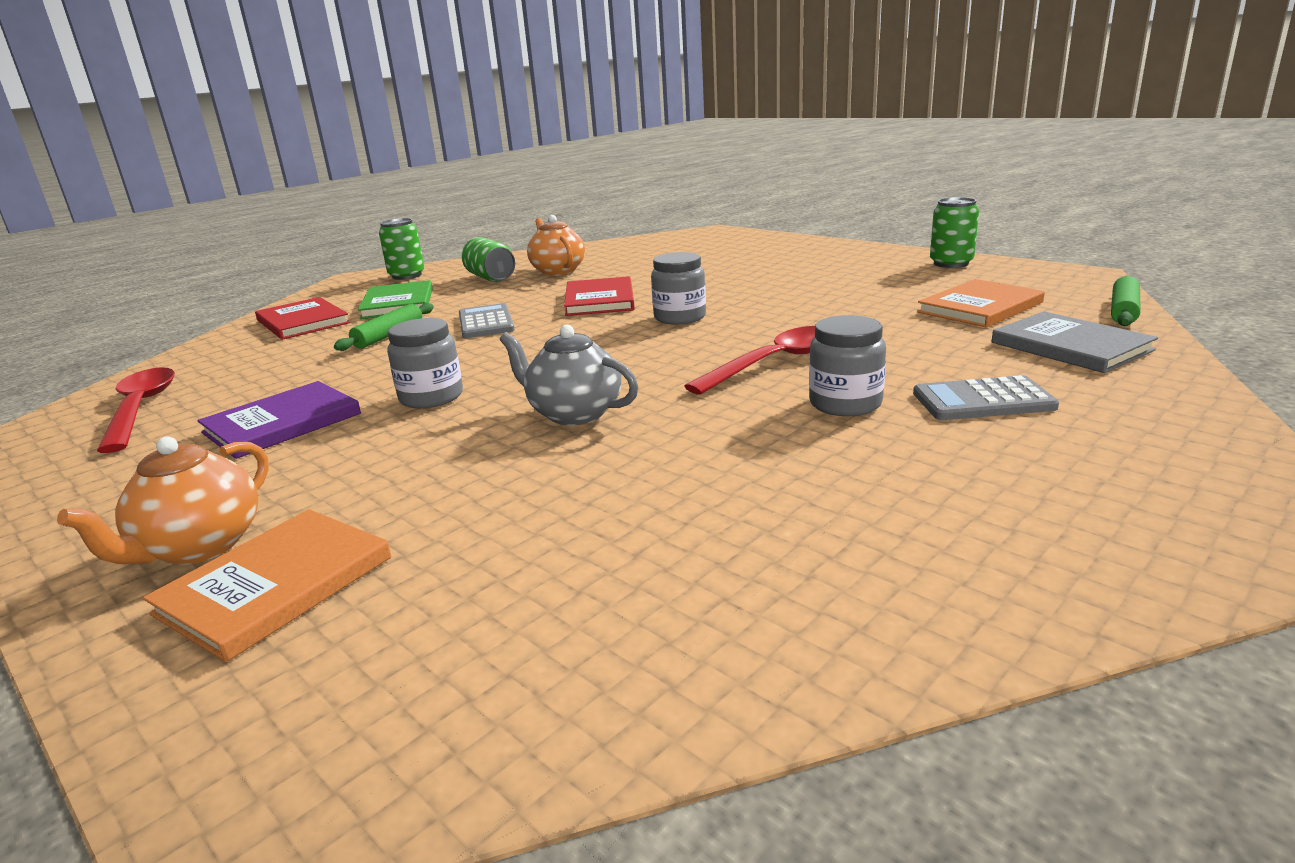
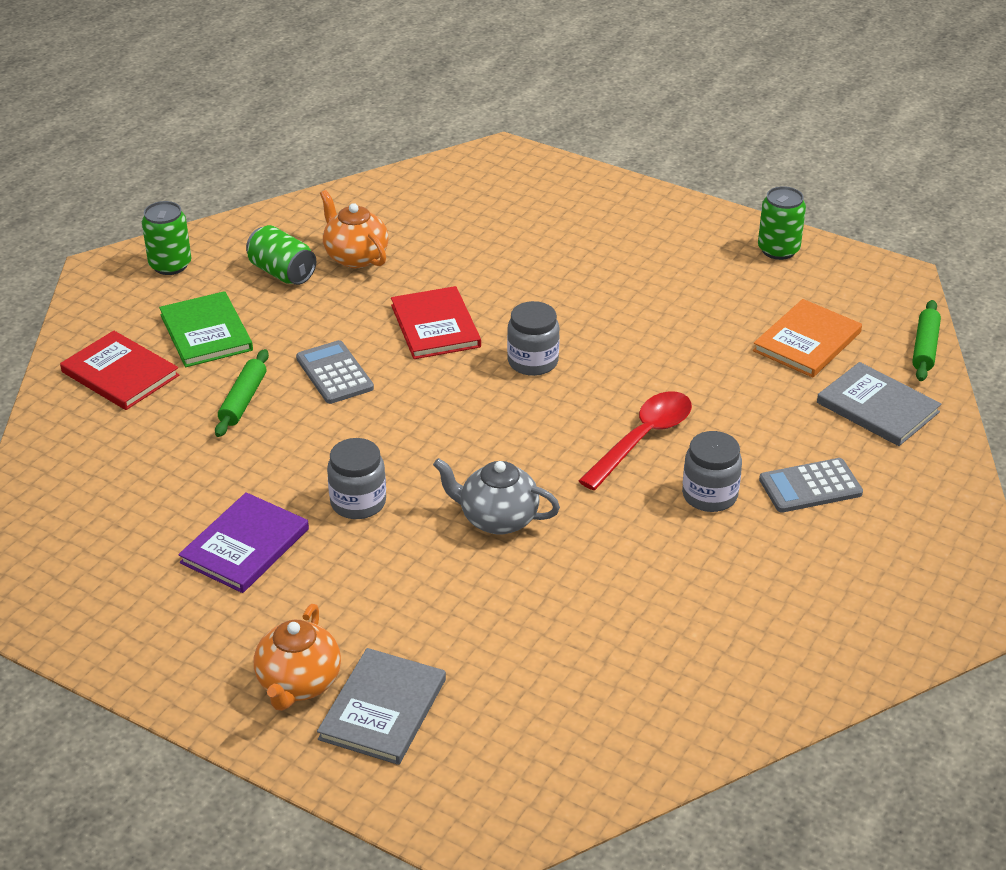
camera: 15 degrees left, 15 degrees up
(141, 409) = (83, 533): red spoon -> none
(275, 585) = (382, 709): orange book -> grey book

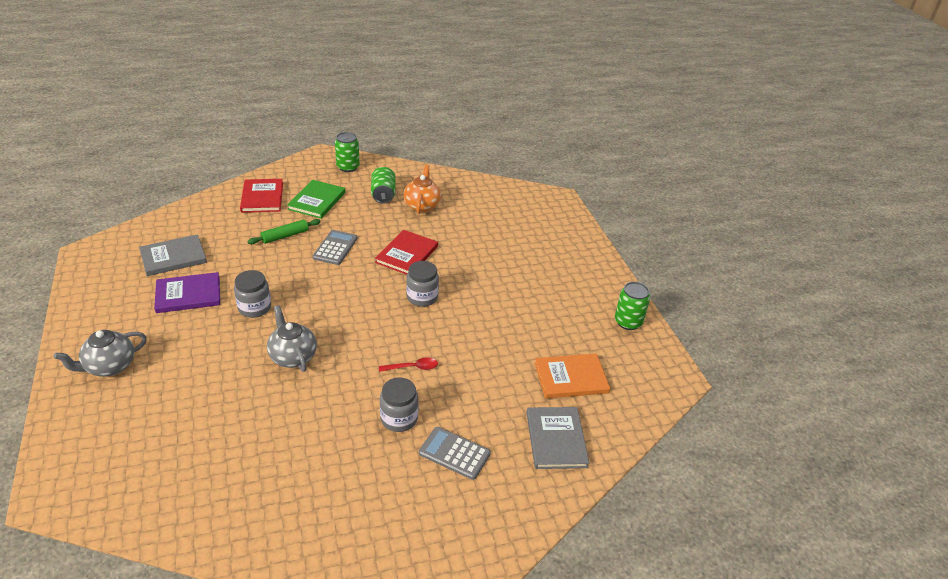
camera: 40 degrees right, 0 degrees up
(298, 684) = (109, 366): orange teapot -> grey teapot
(382, 709) = (116, 404): grey book -> grey book (173, 257)
(642, 439) = (412, 367): red spoon -> red spoon, size x0.55
(925, 348) = (634, 427): green rolling pin -> none

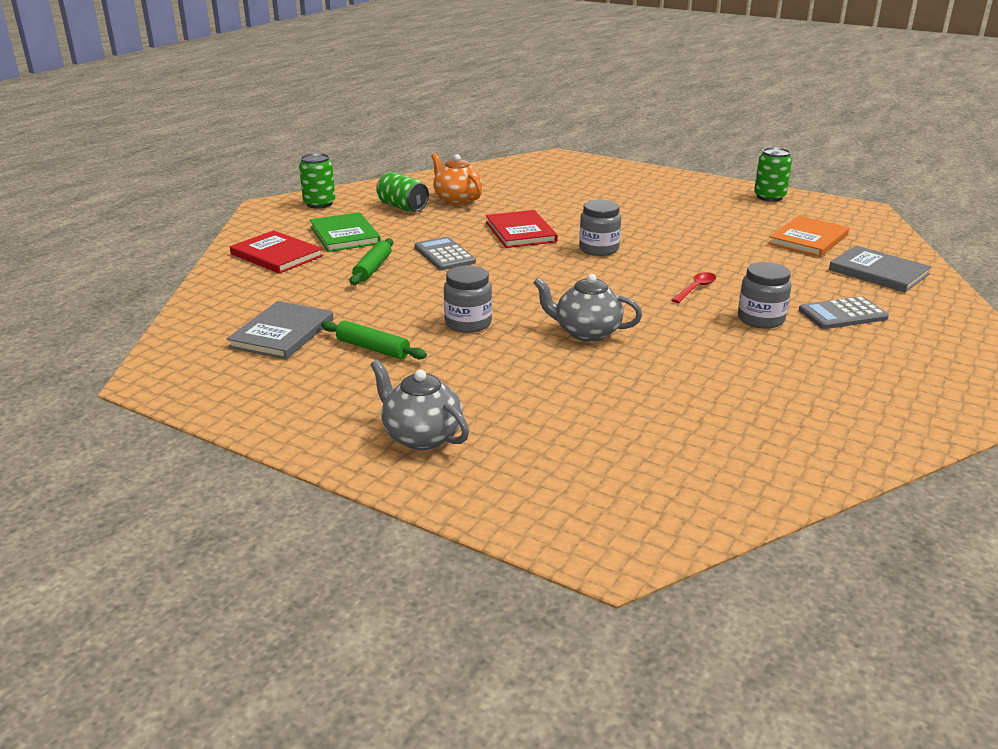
camera: 40 degrees left, 10 degrees down
(109, 366) = (421, 436): grey teapot -> grey teapot turned 120 degrees clockwise
(188, 294) = (373, 348): purple book -> green rolling pin

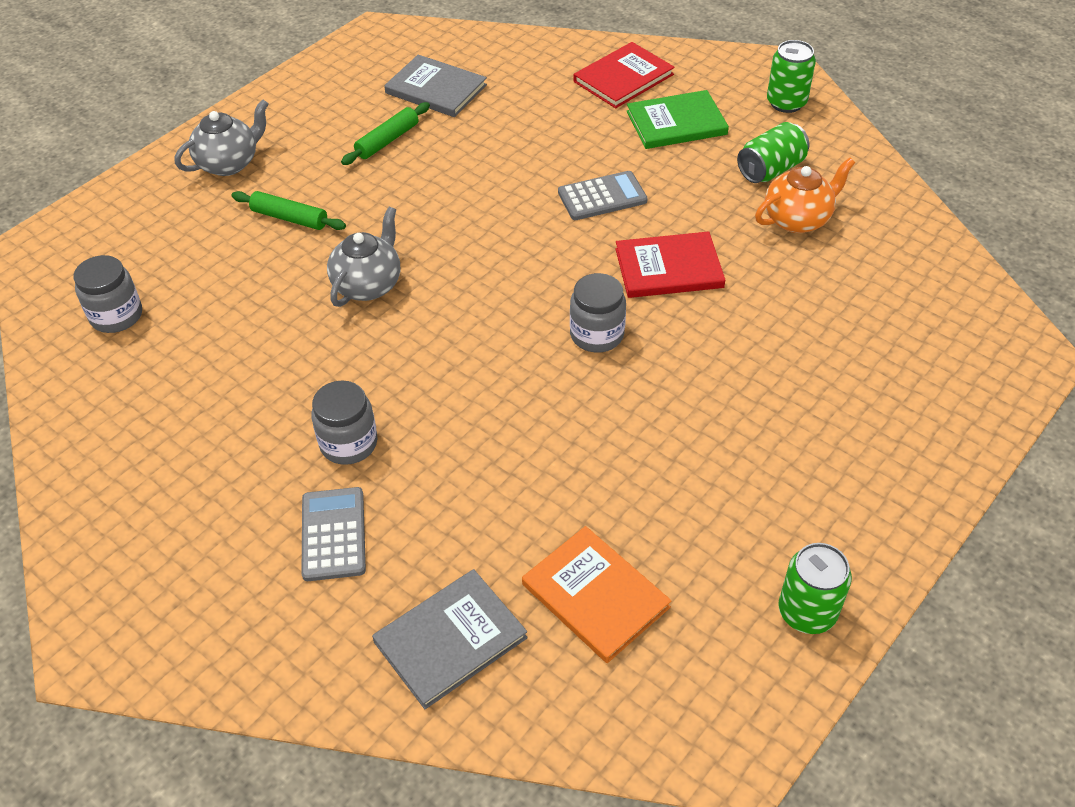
camera: 100 degrees right, 20 degrees up
(372, 268) = (573, 142): green rolling pin -> green rolling pin (290, 218)
(468, 323) = (418, 202): grey jar -> grey jar (116, 316)
(695, 288) = (450, 404): red spoon -> none

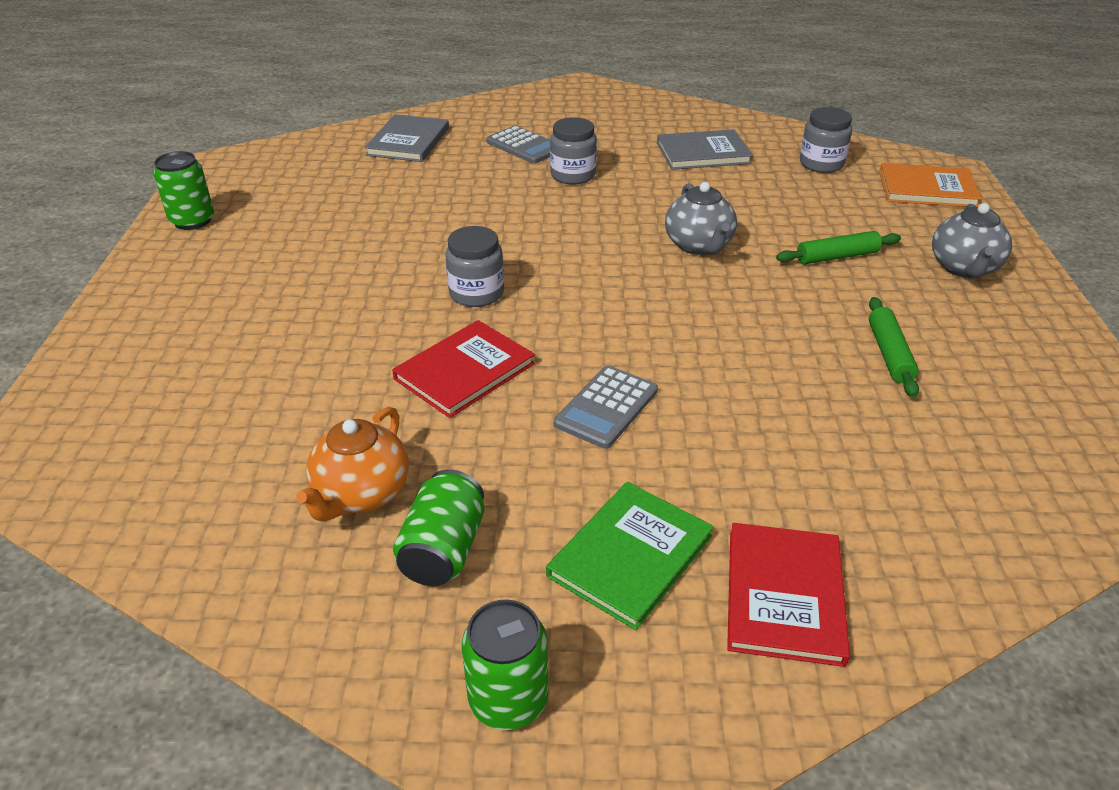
camera: 140 degrees right, 10 degrees down
(436, 89) = (954, 437): grey book -> grey book (703, 153)
(595, 595) = (340, 180): orange book -> orange book (927, 189)

